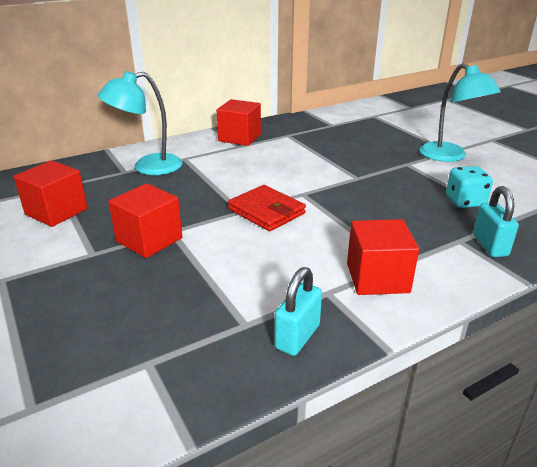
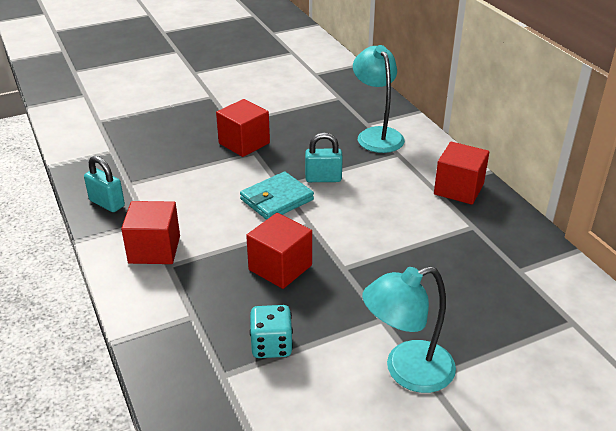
camera: 95 degrees right, 5 degrees up
(56, 211) = (296, 102): red cube -> red cube (280, 267)
(266, 211) = (276, 199): red wallet -> turquoise wallet
(490, 245) = (177, 336): turquoise padlock -> turquoise padlock (323, 178)

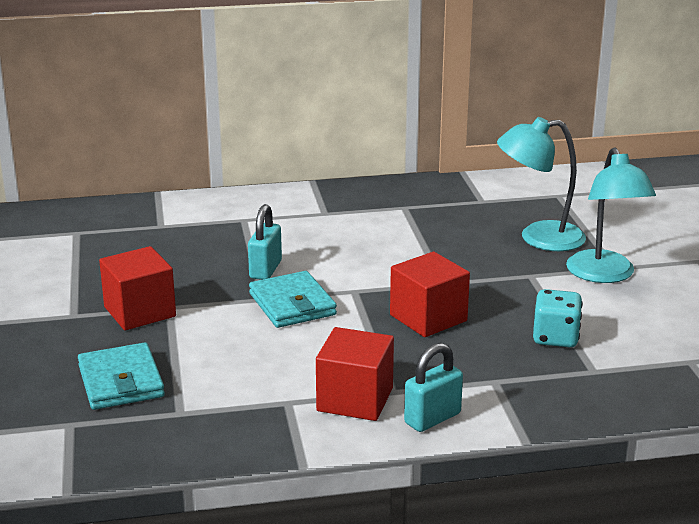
camera: 75 degrees left, 10 degrees down
(107, 203) = (222, 434): turquoise padlock -> turquoise padlock (432, 418)
(159, 156) = (121, 381): none -> turquoise wallet
(376, 135) = (191, 224): turquoise lamp -> turquoise lamp (538, 238)
(458, 189) = (335, 201): red cube -> none

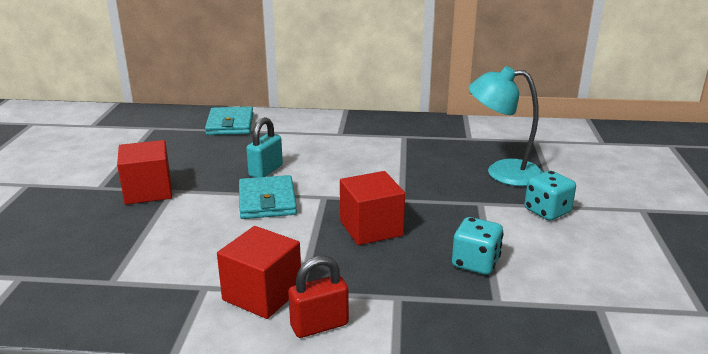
camera: 15 degrees right, 0 degrees up
(121, 381) = (88, 246): turquoise wallet -> turquoise wallet (230, 124)
(432, 418) = (319, 325): turquoise padlock -> red padlock
(604, 275) = (547, 211): turquoise lamp -> turquoise dice

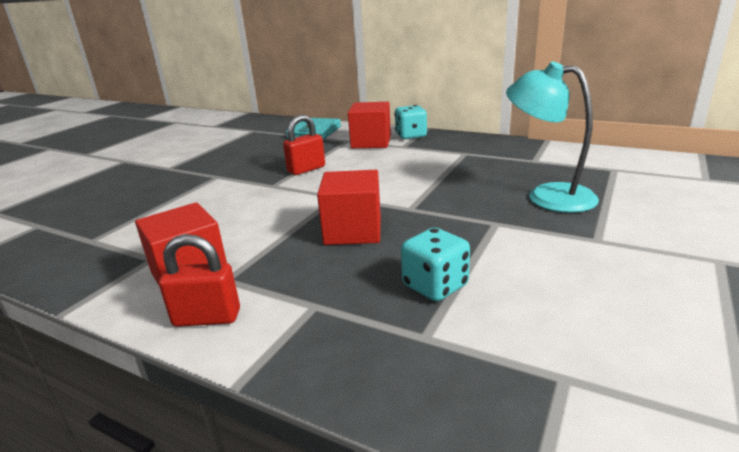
camera: 25 degrees right, 0 degrees up
(148, 191) = (198, 175): red cube -> red cube (371, 142)
(266, 171) = (306, 169): turquoise padlock -> red padlock
(267, 201) = (281, 194): turquoise wallet -> none
(547, 211) = (574, 243): turquoise dice -> turquoise dice (411, 136)

